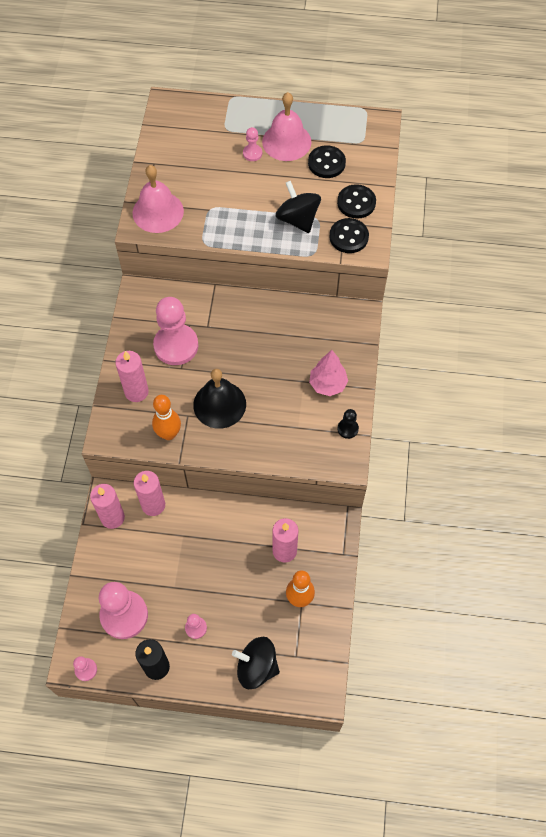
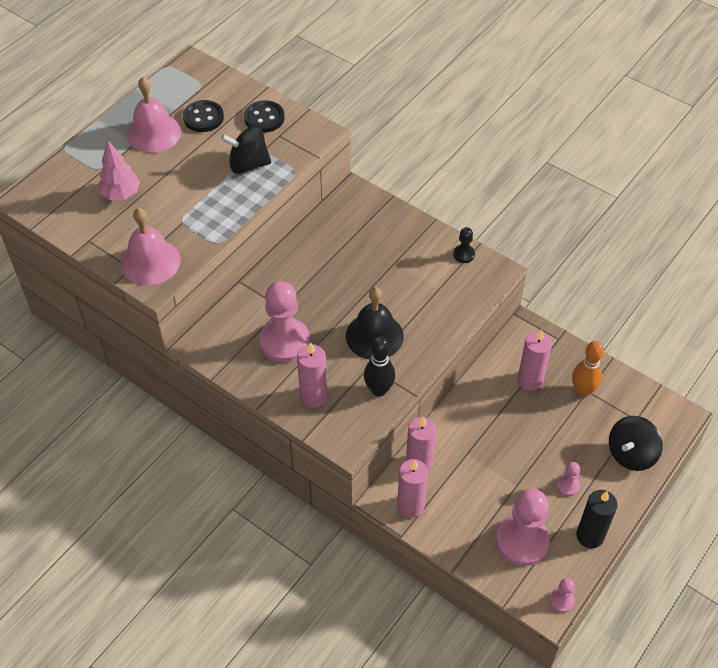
camera: 60 degrees left, 10 degrees down
(168, 434) = (379, 390): orange bowling pin -> black bowling pin
(252, 153) = (145, 163): pink pawn -> none
(328, 384) = (409, 247): pink tree -> pink tree (121, 194)
(348, 237) = (296, 139): black button -> none

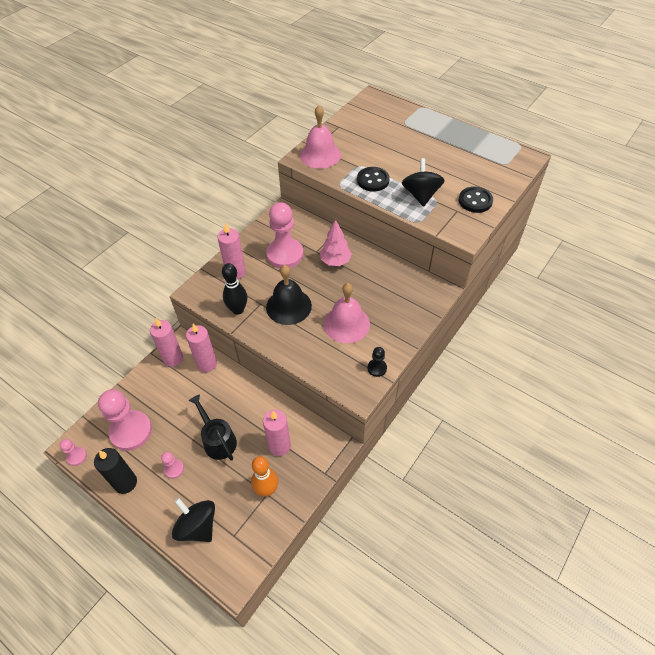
camera: 90 degrees right, 0 degrees up
(121, 194) = (381, 136): pink tree -> pink tree (335, 261)
(154, 133) = (445, 145): pink bell -> pink bell (346, 324)
(203, 117) = (467, 168): black button -> black button (373, 180)
(527, 443) = (218, 440): none -> black watering can

